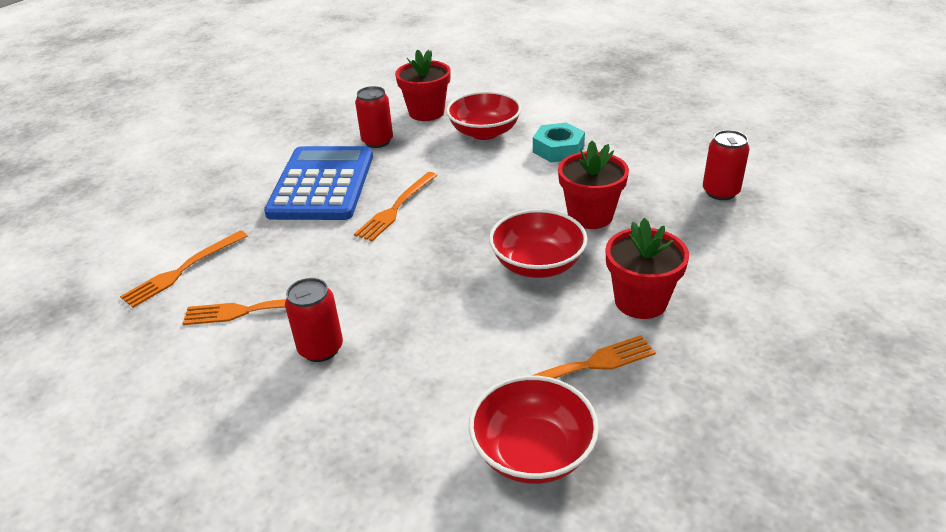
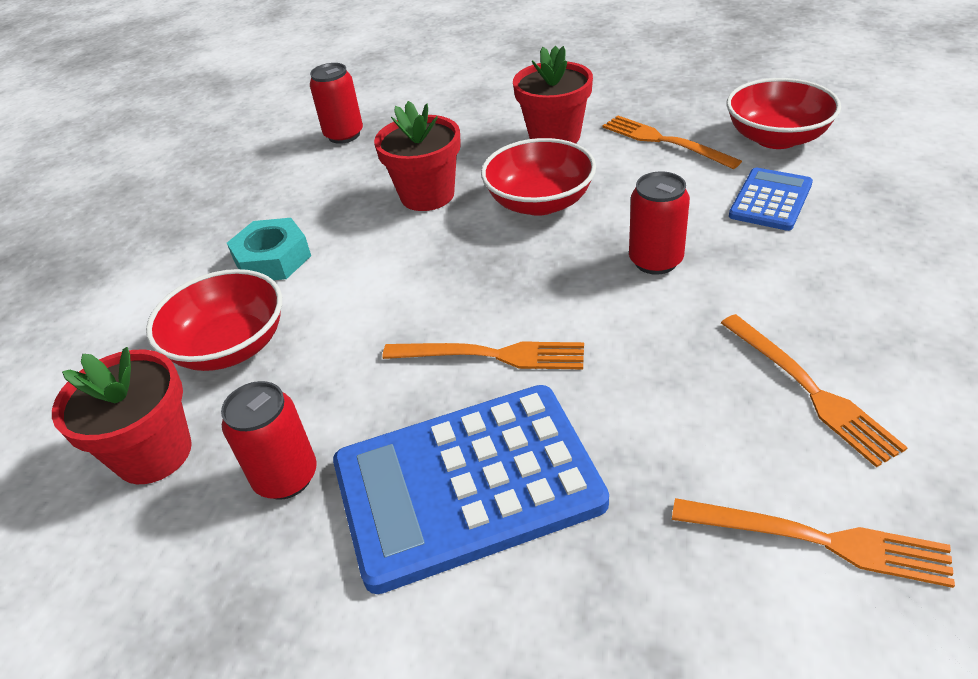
camera: 110 degrees left, 5 degrees up
(321, 349) = (802, 294): red can -> red can (655, 261)
(436, 391) = (770, 200): none -> blue calculator

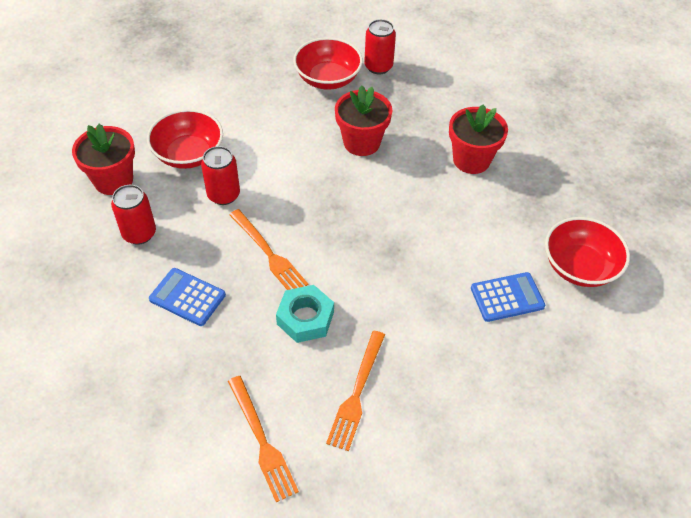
camera: 40 degrees right, 10 degrees up
(273, 259) = (255, 121): turquoise nut -> turquoise nut (305, 318)
(467, 484) = (187, 297): blue calculator -> blue calculator, size x0.51
(540, 202) = (402, 194): red bowl -> red bowl (328, 79)
(655, 261) = (399, 275): red can -> red can (223, 195)
(665, 141) = (519, 214): orange fork -> none

